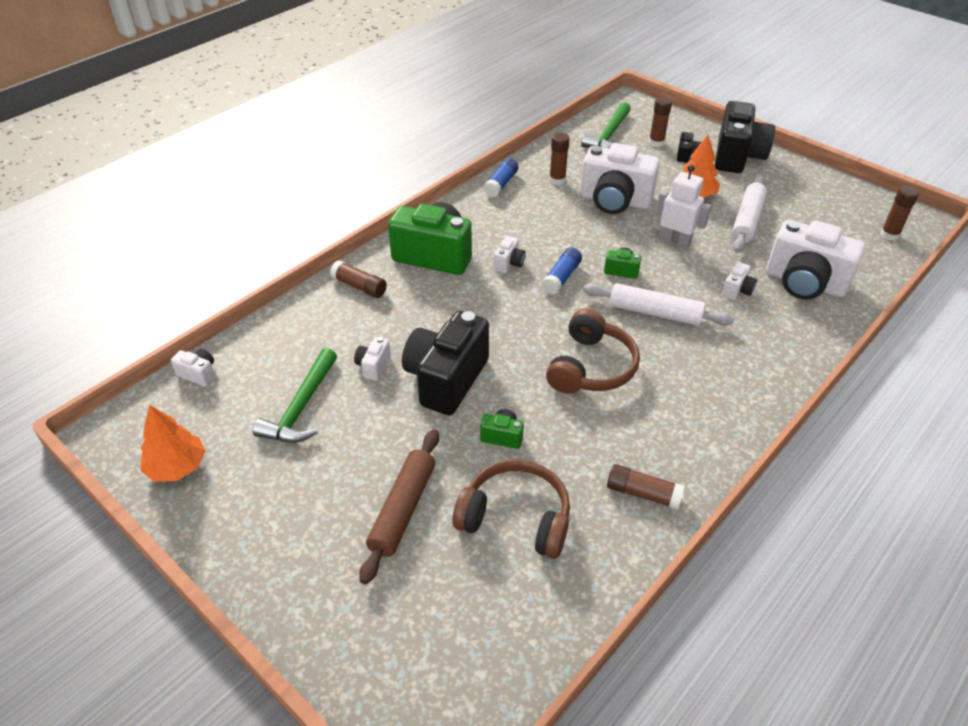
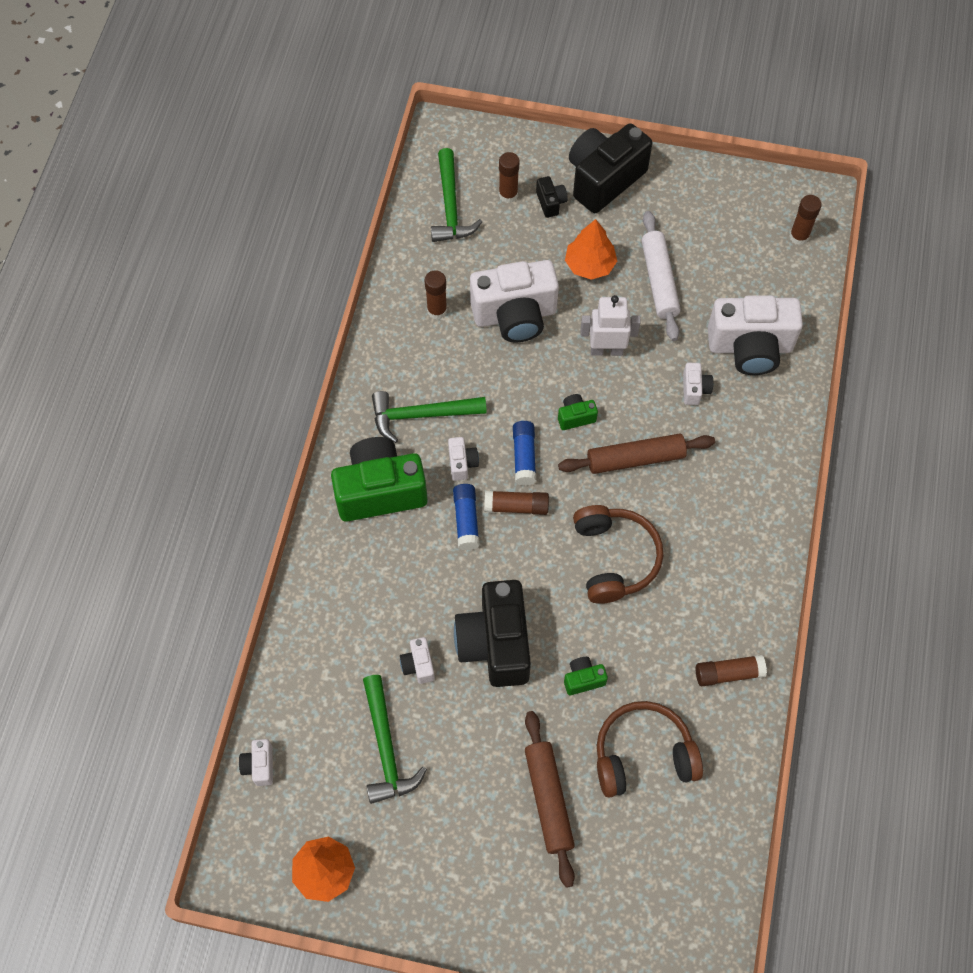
camera: 30 degrees left, 20 degrees up
(199, 374) = (259, 765): white camera -> white camera turned 90 degrees counterclockwise
(359, 286) = (333, 573): brown glue stick -> brown glue stick (516, 506)
(500, 227) = (421, 415): none -> green hammer
(501, 184) = (381, 347): blue glue stick -> blue glue stick (466, 520)
(655, 313) = (635, 459): white rolling pin -> brown rolling pin
(737, 157) = (604, 179): black camera -> black camera turned 120 degrees counterclockwise

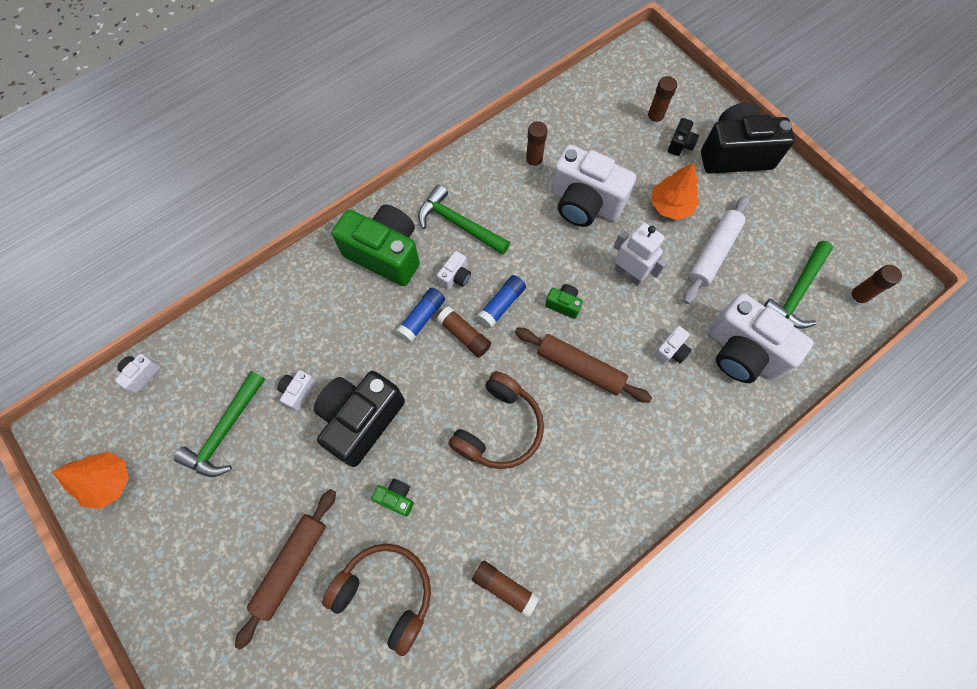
camera: 40 degrees right, 5 degrees up
(450, 206) = (606, 100): green hammer -> green hammer (797, 292)

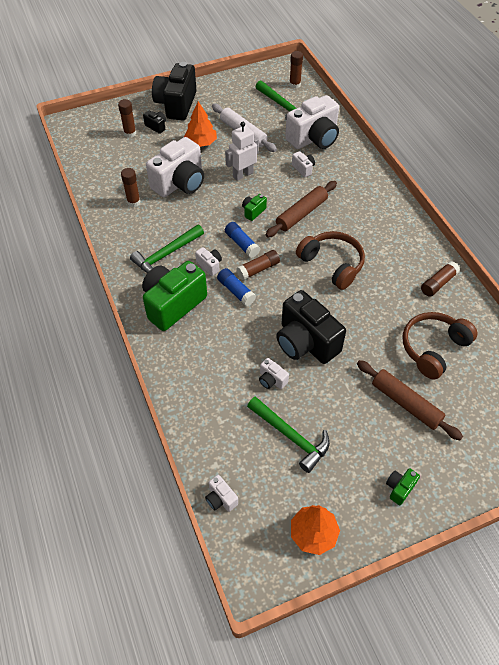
camera: 75 degrees left, 15 degrees down
(396, 498) = (369, 331): green camera -> green camera (399, 488)

